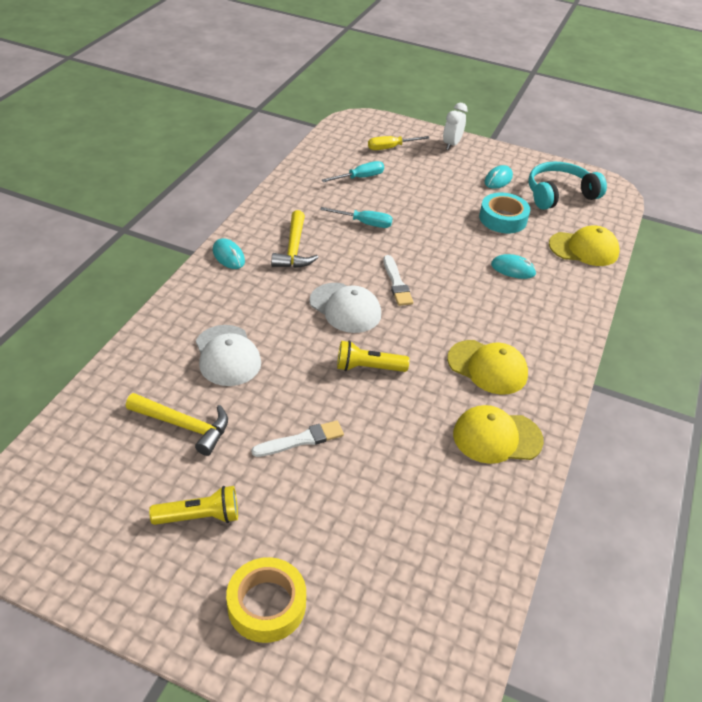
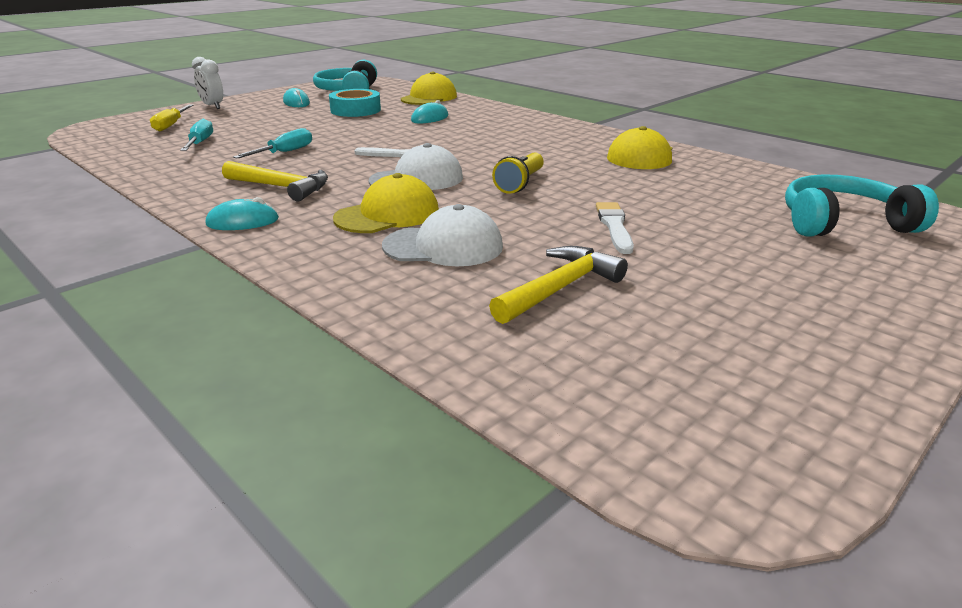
camera: 65 degrees left, 15 degrees down
(200, 517) = (726, 296): yellow flashlight -> none
(266, 605) = (858, 274): yellow tape -> none
(382, 604) = (843, 223): none -> turquoise headphones
(487, 367) = (551, 145): yellow cap -> yellow cap (387, 215)

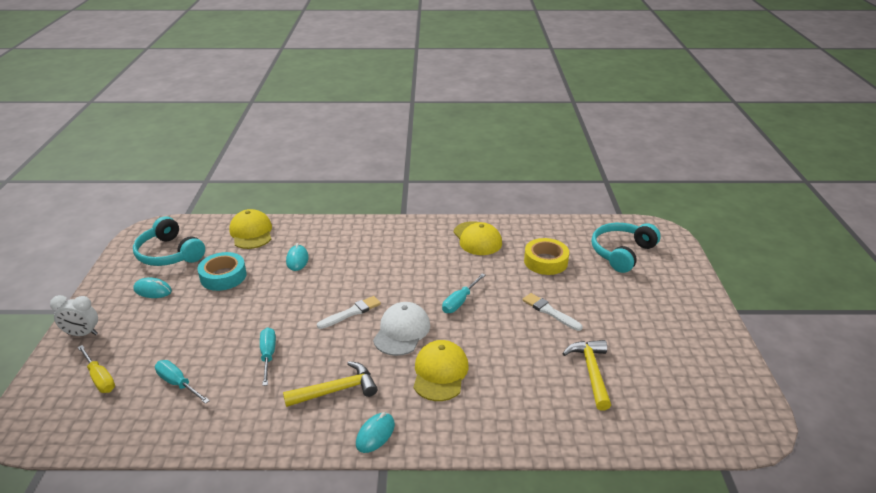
camera: 45 degrees left, 5 degrees up
(443, 246) = (506, 378): white cap -> none
(520, 184) = (460, 302): yellow flashlight -> turquoise screwdriver
(697, 193) = (545, 261): none -> yellow tape

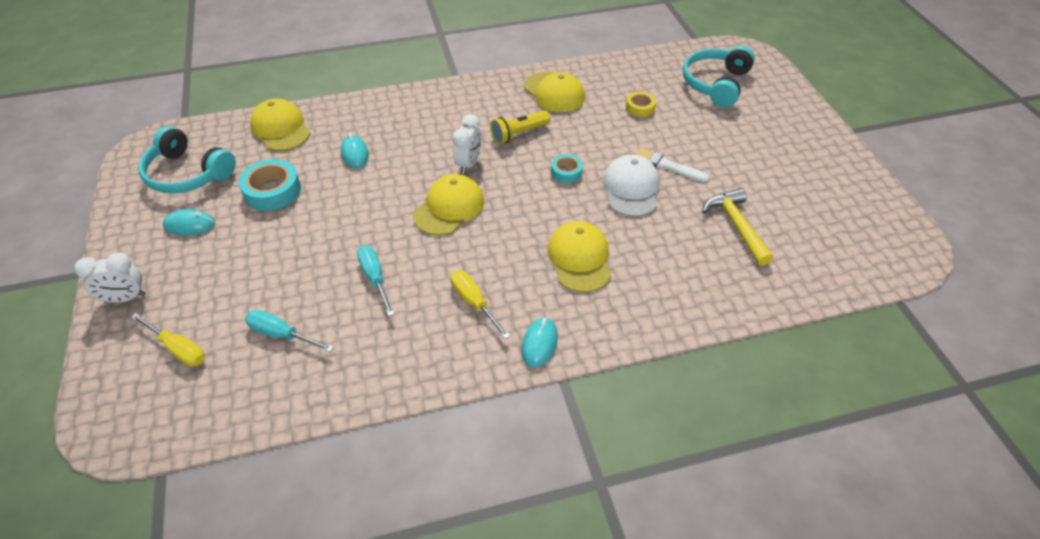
camera: 15 degrees left, 15 degrees up
(337, 390) = (474, 302): yellow hammer -> yellow screwdriver
(351, 313) = (449, 208): white brush -> yellow cap
(382, 282) = (468, 164): none -> white clock
(402, 331) = (517, 219): white cap -> white cap (631, 189)
(433, 266) = (518, 134): none -> yellow flashlight
(460, 302) = (566, 172): turquoise screwdriver -> turquoise tape
(545, 261) = (640, 107): yellow tape -> yellow tape, size x0.58

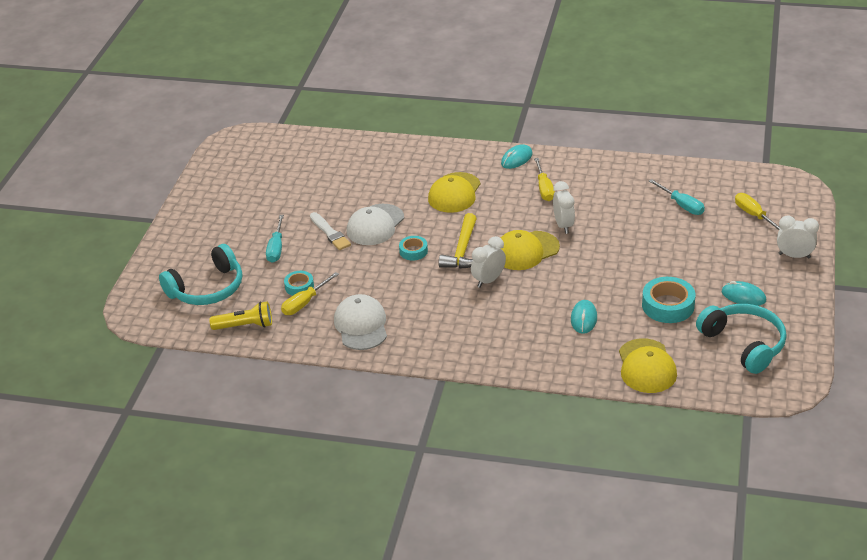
camera: 150 degrees left, 10 degrees down
(375, 278) = (606, 220): turquoise screwdriver -> turquoise screwdriver (276, 248)
(423, 254) = (563, 225): none -> white clock
(518, 134) = (427, 294): yellow flashlight -> yellow flashlight (245, 326)
(554, 92) = (361, 325): yellow cap -> white cap
(620, 96) = (305, 303): none -> yellow screwdriver
(640, 107) = (299, 286): yellow tape -> turquoise tape
(736, 225) = (327, 182): yellow hammer -> yellow hammer (462, 251)

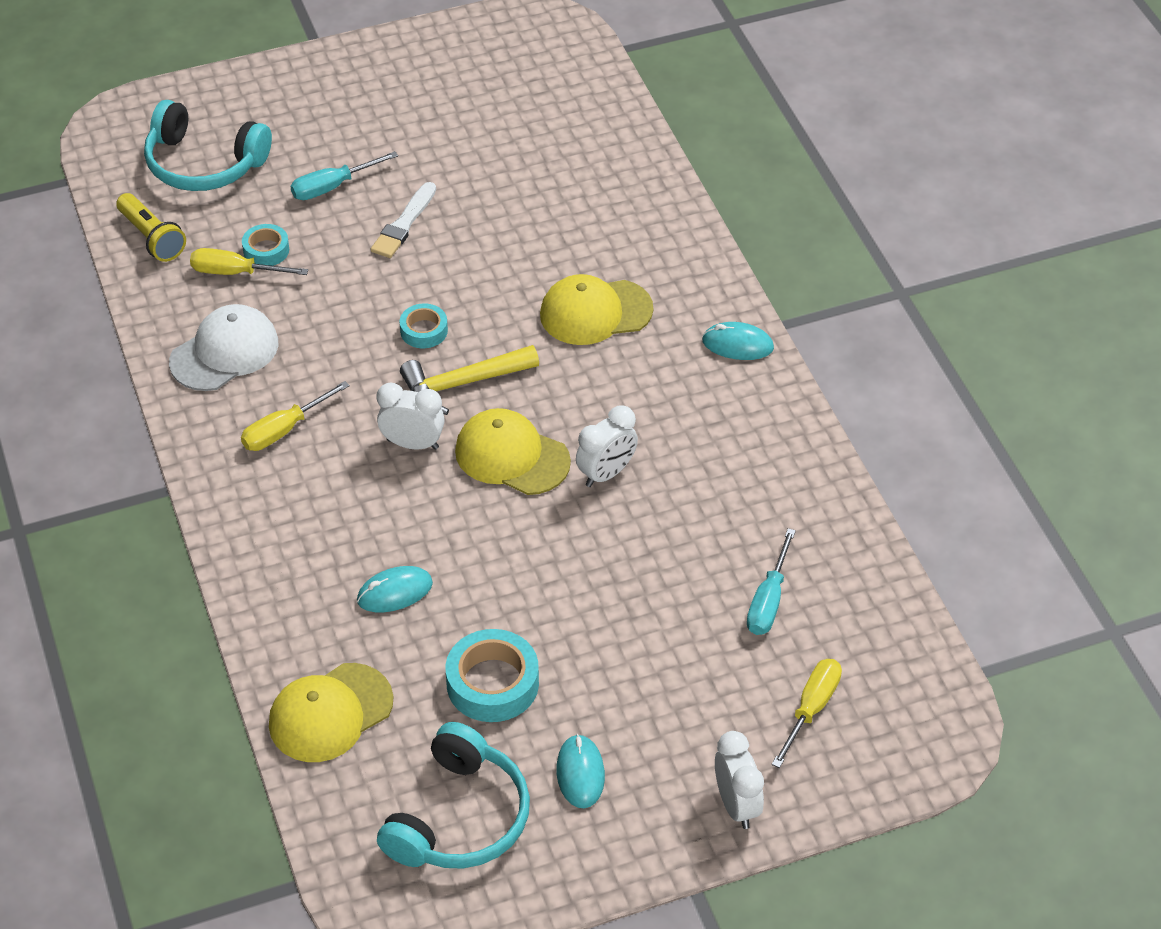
camera: 55 degrees right, 10 degrees up
(375, 225) = (455, 262): white cap -> none
(544, 189) = (684, 411): yellow screwdriver -> yellow screwdriver (284, 430)

